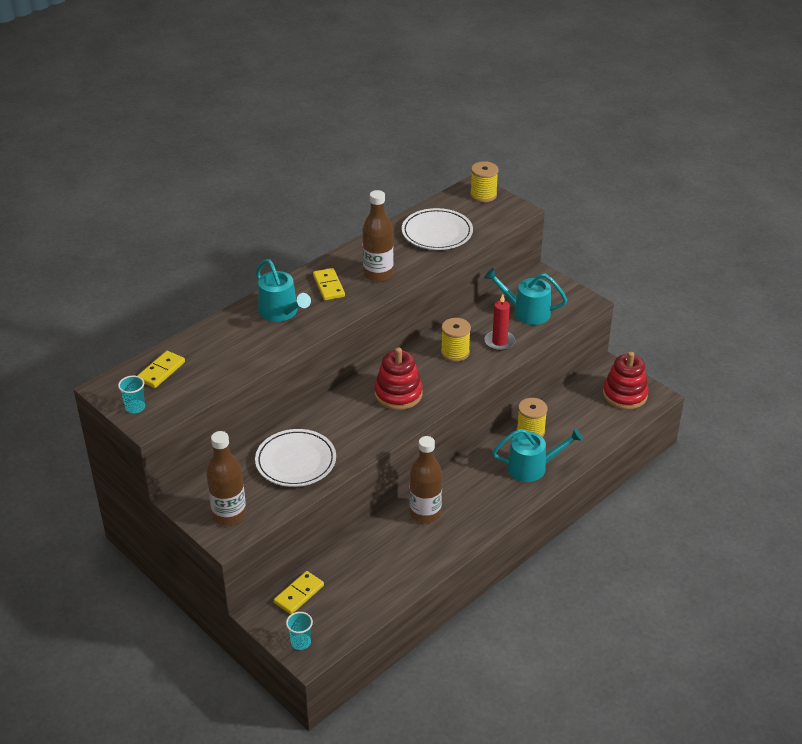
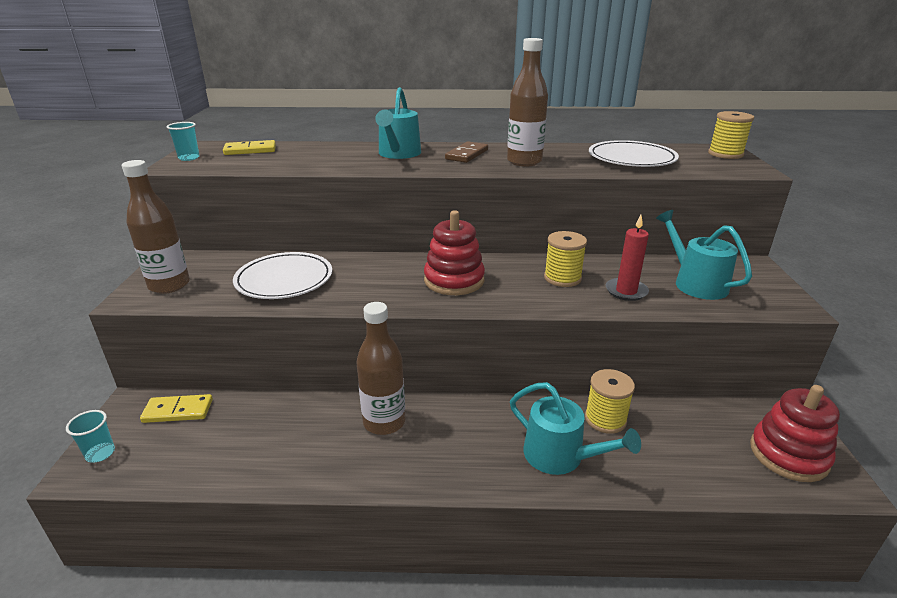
camera: 45 degrees right, 10 degrees down
(328, 286) = (467, 154): yellow domino -> brown domino

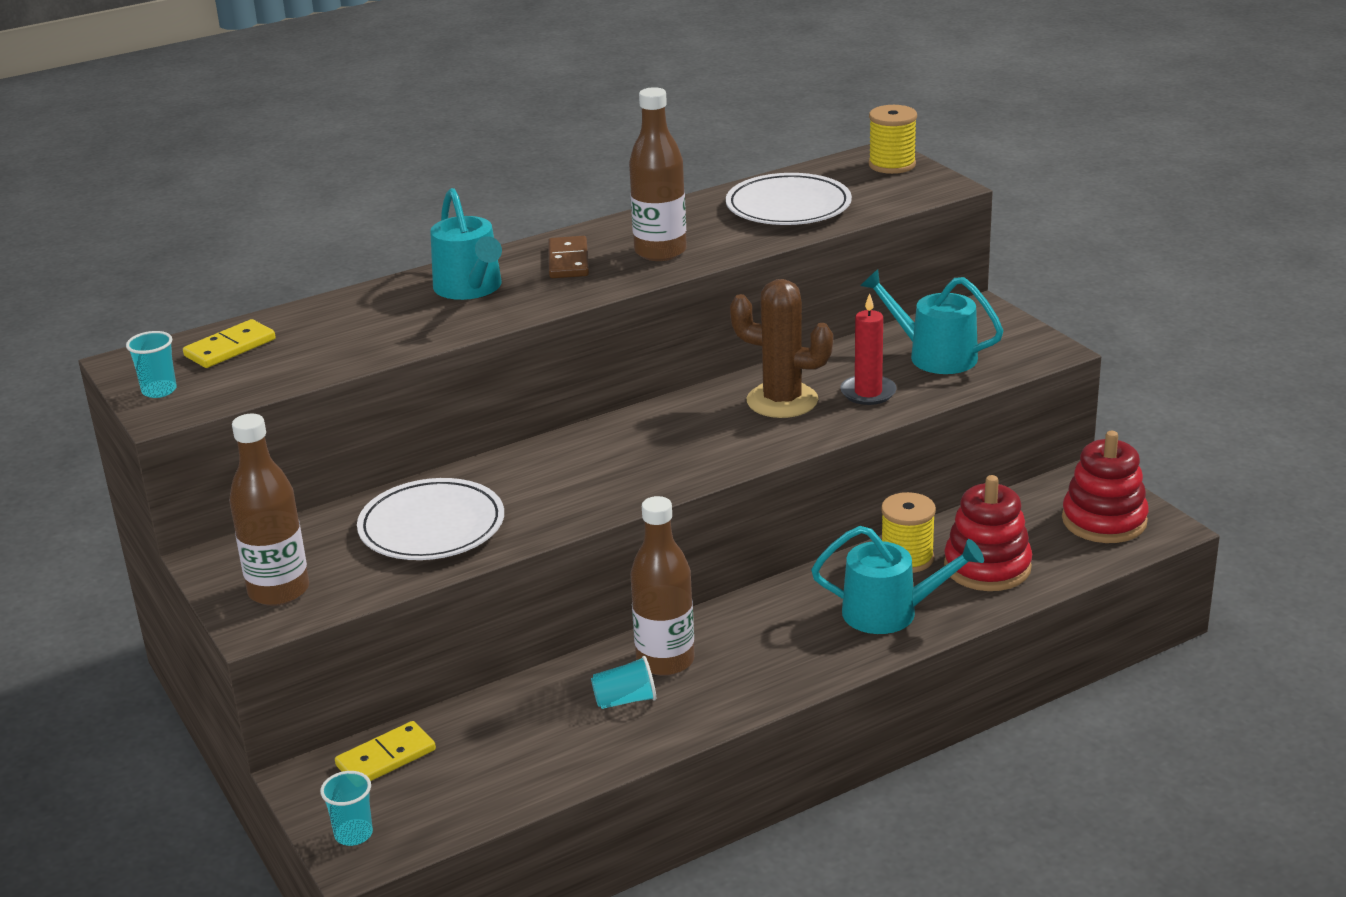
camera: 30 degrees left, 0 degrees up
(333, 439) = (625, 700): none -> turquoise cup
(454, 280) = (655, 449): red stacking toy -> red stacking toy (987, 567)
(562, 278) = (782, 401): yellow spool -> brown cactus

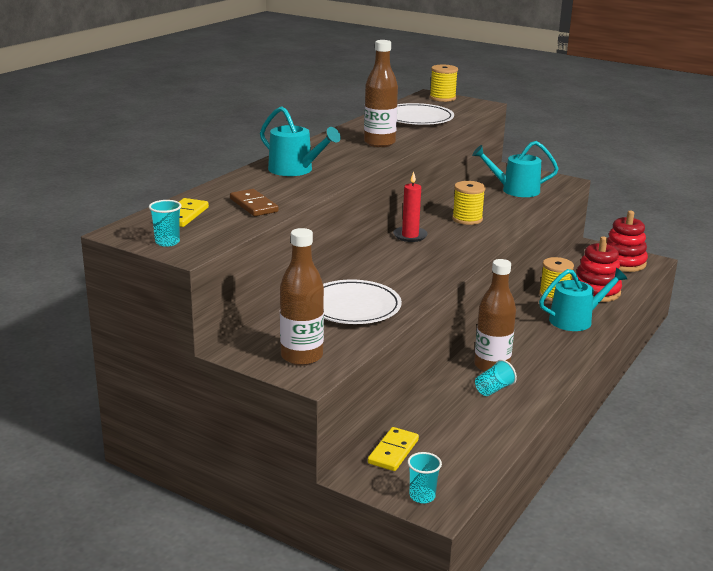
camera: 30 degrees left, 5 degrees down
(568, 261) = (333, 152): brown domino -> brown domino (253, 205)
(782, 401) = (467, 219): brown cactus -> yellow spool
(868, 393) = (505, 209): red candle -> red candle (410, 236)

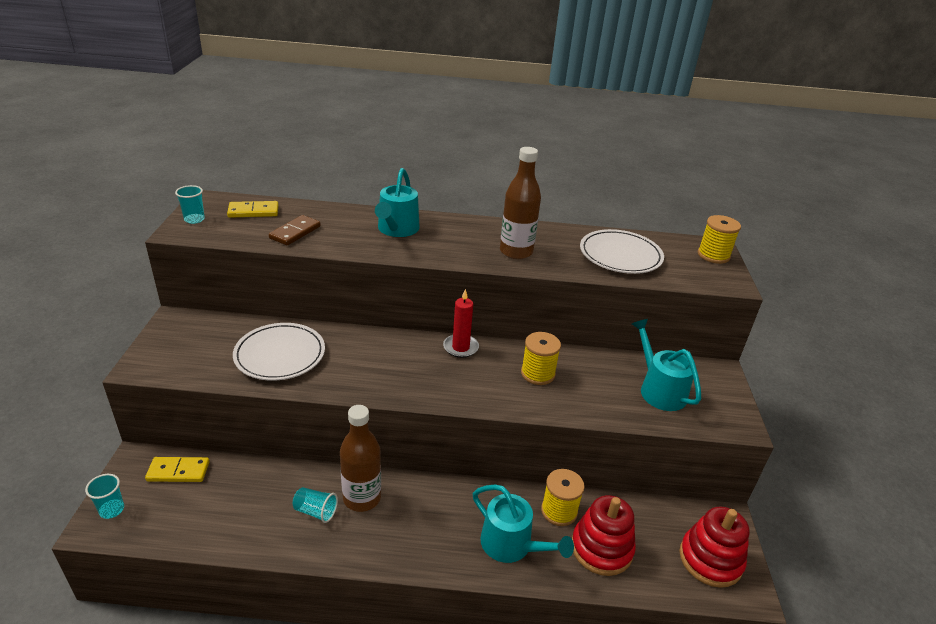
camera: 60 degrees right, 10 degrees up
(301, 356) = (174, 353): brown bottle -> none

